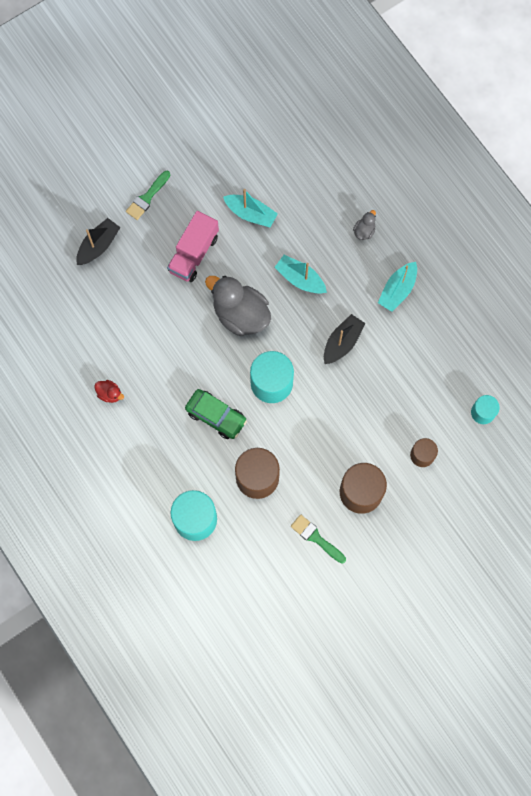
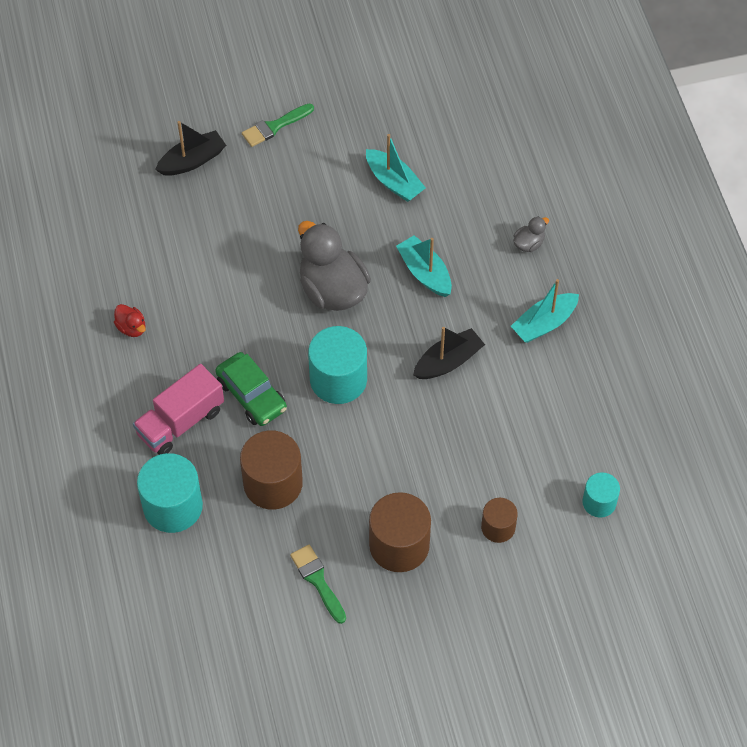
camera: 20 degrees right, 15 degrees down
(194, 254) = (304, 204): pink truck -> pink truck (180, 422)

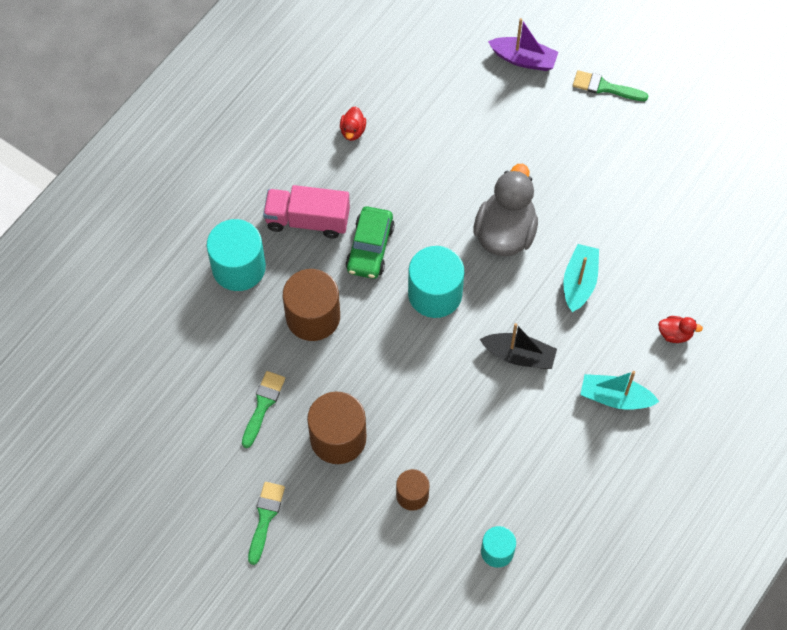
camera: 50 degrees right, 5 degrees up
(192, 160) = (523, 59): black boat -> purple boat
(394, 182) = (637, 201): turquoise boat -> none
(420, 653) = (265, 518): none -> green brush
(529, 243) = (675, 334): grey duck -> red duck

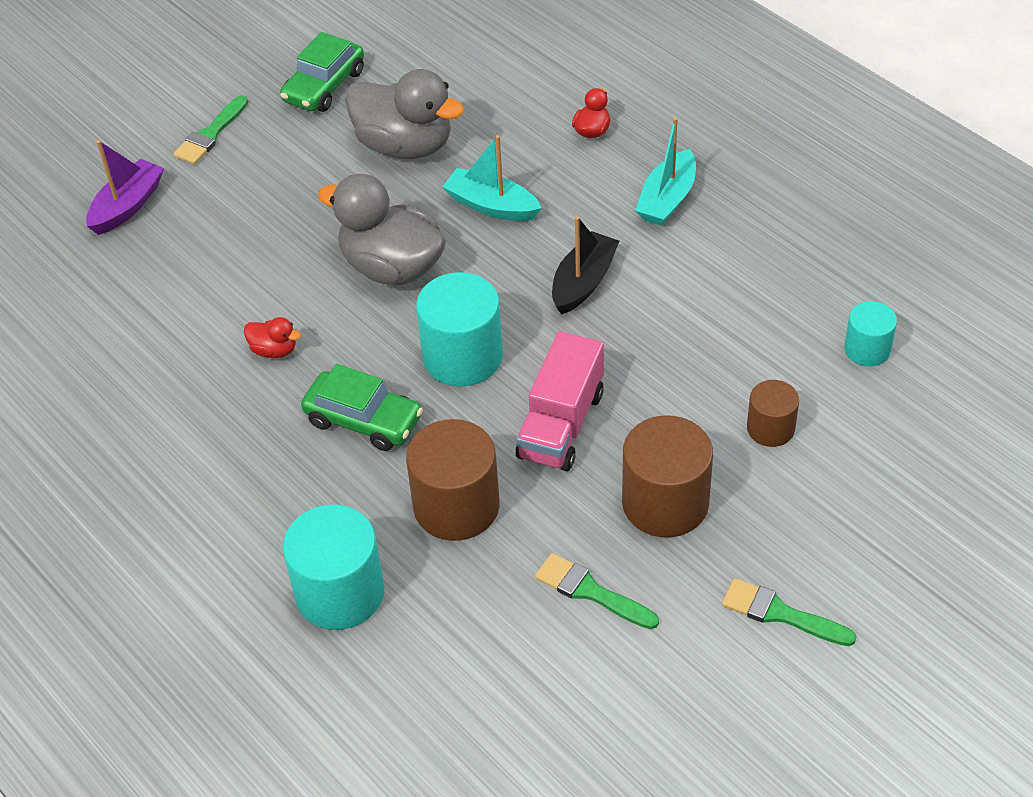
camera: 75 degrees left, 15 degrees down
(307, 220) = (288, 490): pink truck -> pink truck (561, 425)
(352, 131) = (156, 412): red duck -> red duck (274, 350)
(626, 212) = (405, 145): none -> grey duck
(675, 145) = (324, 86): none -> green car

